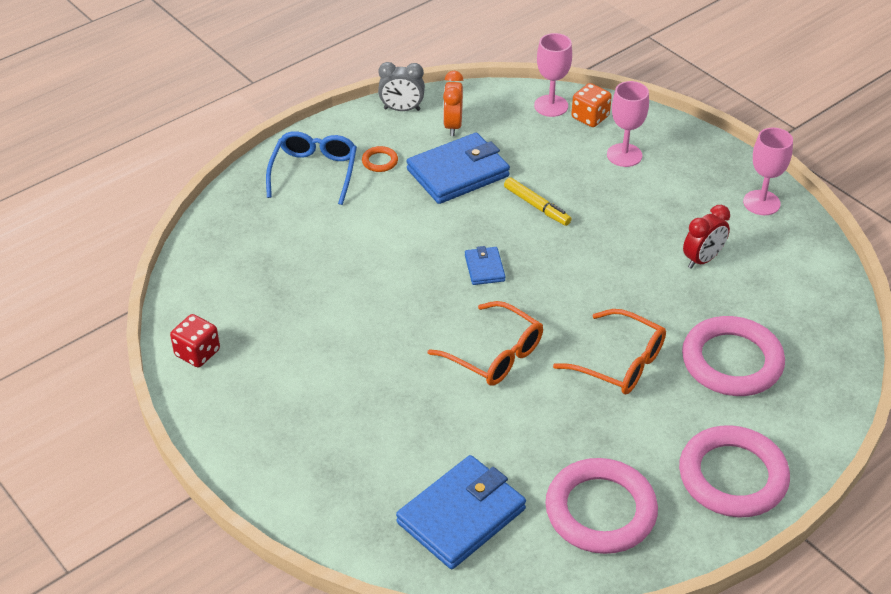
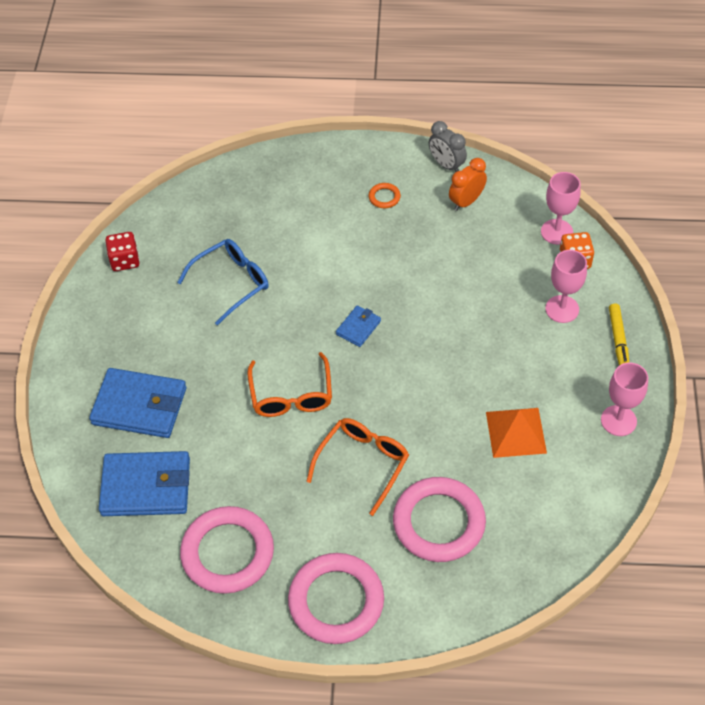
camera: 45 degrees right, 10 degrees up
(314, 172) = (333, 177): blue glasses -> blue glasses (231, 283)
(458, 173) = (426, 242): blue wallet -> blue wallet (139, 406)
(537, 206) = (449, 306): yellow marker -> yellow marker (618, 340)
(620, 363) = (363, 463): orange glasses -> orange glasses turned 135 degrees counterclockwise
(702, 259) = (515, 432): red clock -> orange pyramid

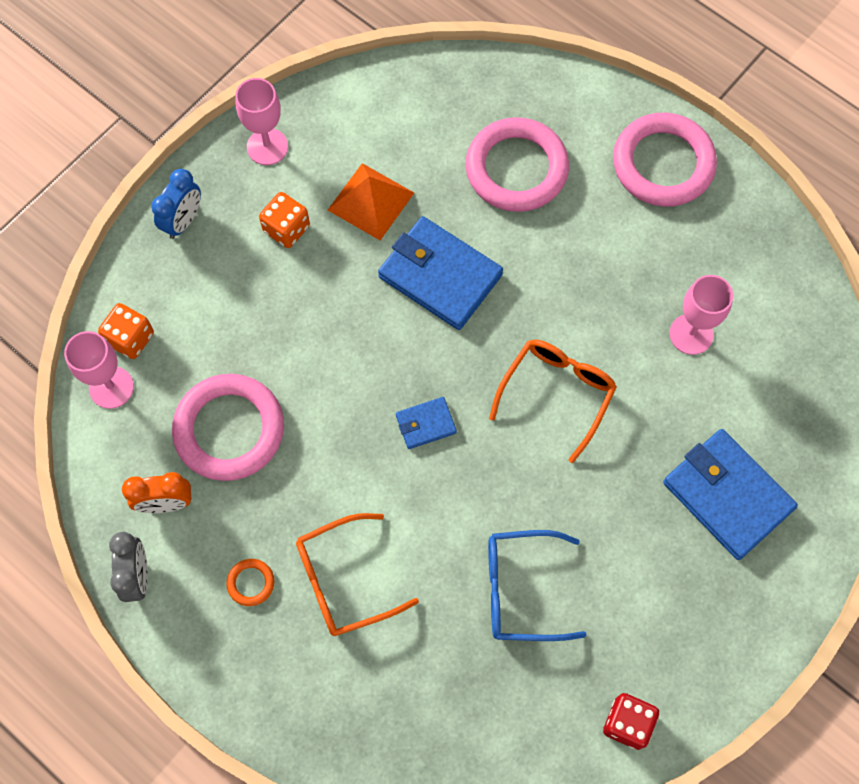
camera: 145 degrees left, 15 degrees up
(146, 487) = (774, 394): blue wallet -> blue wallet (440, 276)
(227, 553) = (733, 272): pink ring -> pink ring (229, 430)
(363, 463) = (541, 270): orange glasses -> orange glasses (344, 580)
(551, 379) = (286, 229): none -> orange dice
(562, 309) = (201, 293): pink goblet -> pink goblet (691, 334)
(618, 340) = (183, 221): yellow marker -> blue clock

